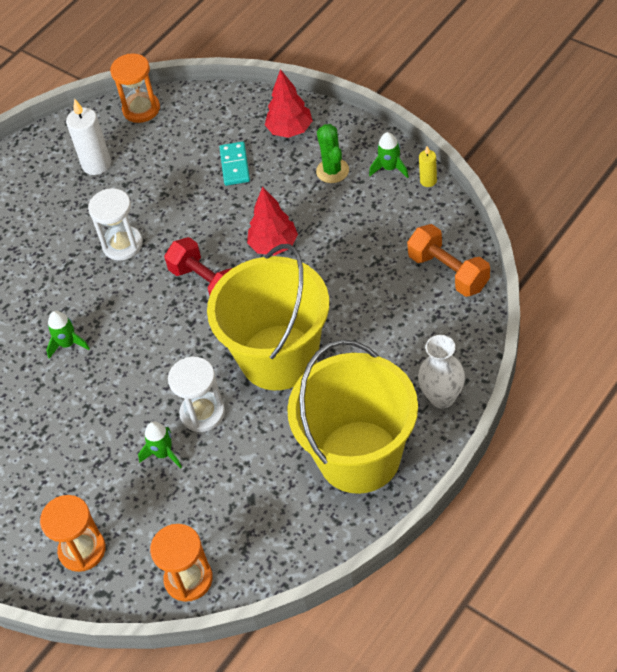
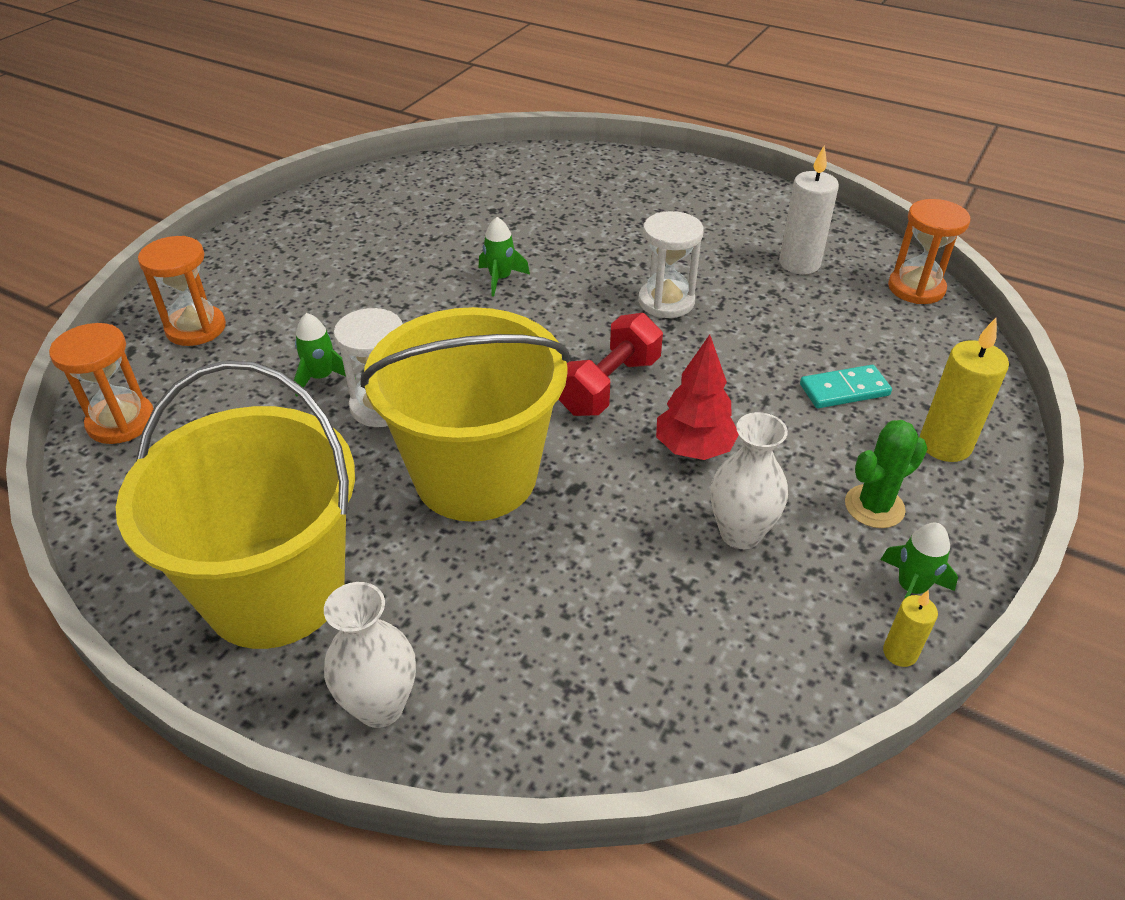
camera: 75 degrees right, 10 degrees down
(290, 130) = (945, 445): red tree -> yellow candle
(344, 232) = (740, 533): none -> white vase
(448, 272) = (676, 701): orange dumbbell -> none

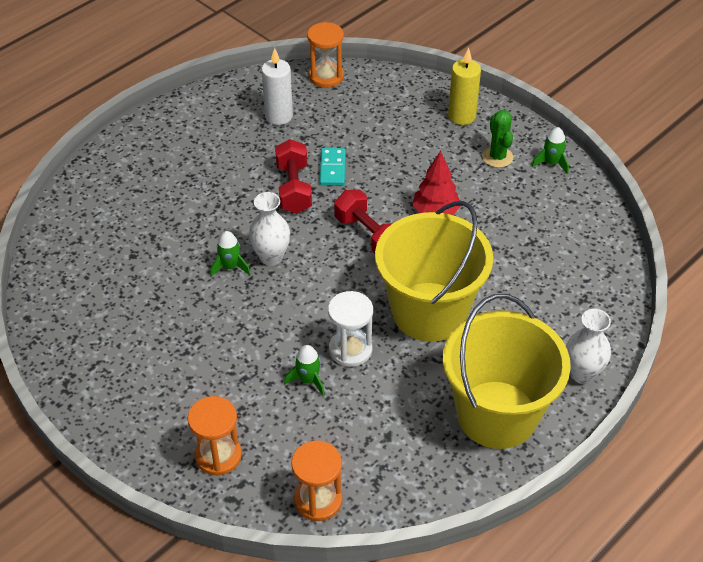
camera: 75 degrees left, 5 degrees up
(666, 302) = (293, 188): white hourglass -> red dumbbell
(740, 533) = (503, 211): white vase -> white vase (271, 257)
(844, 390) = (407, 137): turquoise domino -> turquoise domino (332, 168)
(899, 653) = (586, 180): yellow candle -> none

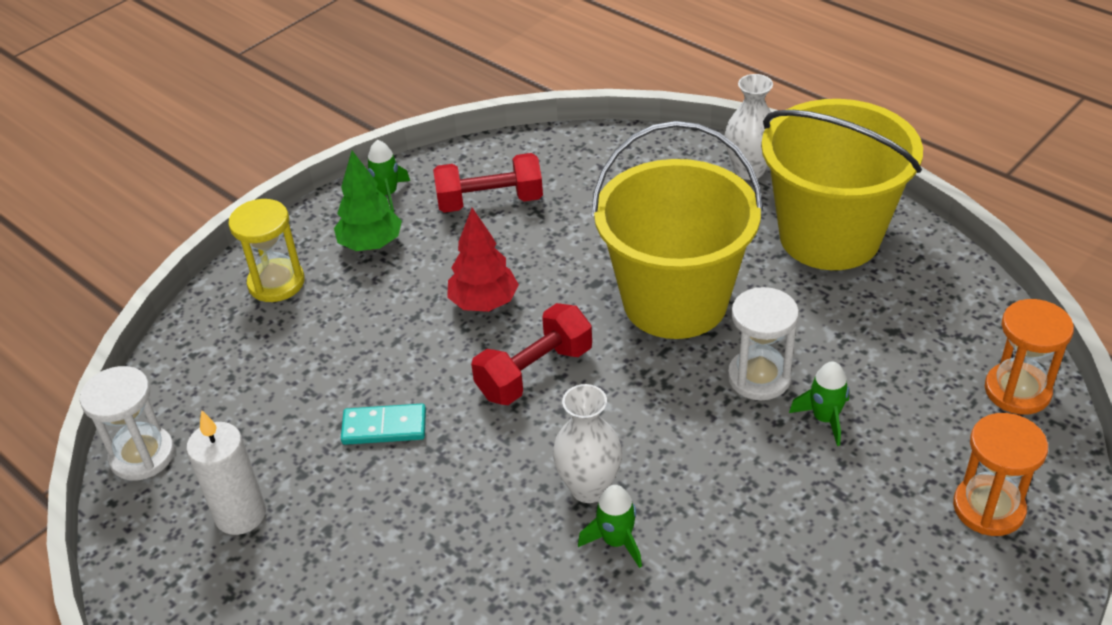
camera: 90 degrees left, 5 degrees down
(293, 188) = (430, 474): red dumbbell -> red dumbbell (490, 202)
(326, 76) = (142, 455): orange hourglass -> white hourglass
(461, 116) = (276, 283): yellow candle -> yellow hourglass
(497, 157) = (371, 244): green cactus -> green tree

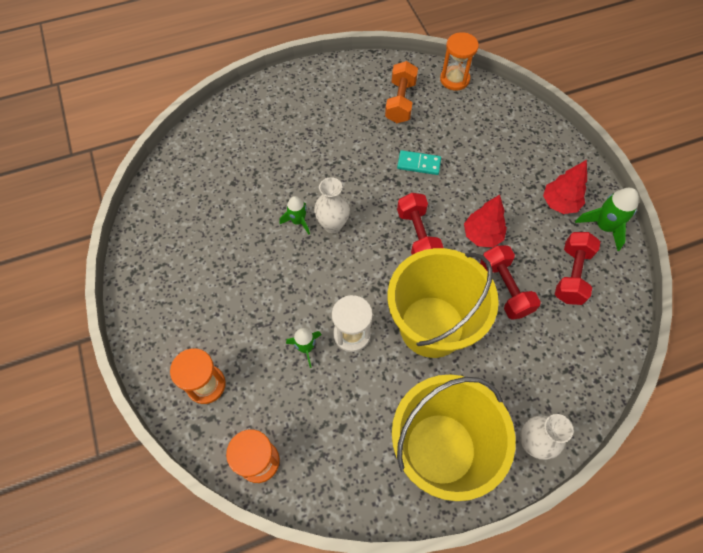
camera: 115 degrees right, 20 degrees up
(142, 455) = (454, 79): white hourglass -> orange hourglass
(240, 514) = (400, 102): white candle -> orange dumbbell
(276, 283) = (548, 154): yellow hourglass -> none
(371, 244) = (559, 203): green tree -> red tree
(384, 427) = (419, 164): turquoise domino -> turquoise domino turned 75 degrees clockwise
(387, 194) = (604, 227): green rocket -> green rocket, size x1.52
(558, 253) = (505, 288): none -> red dumbbell

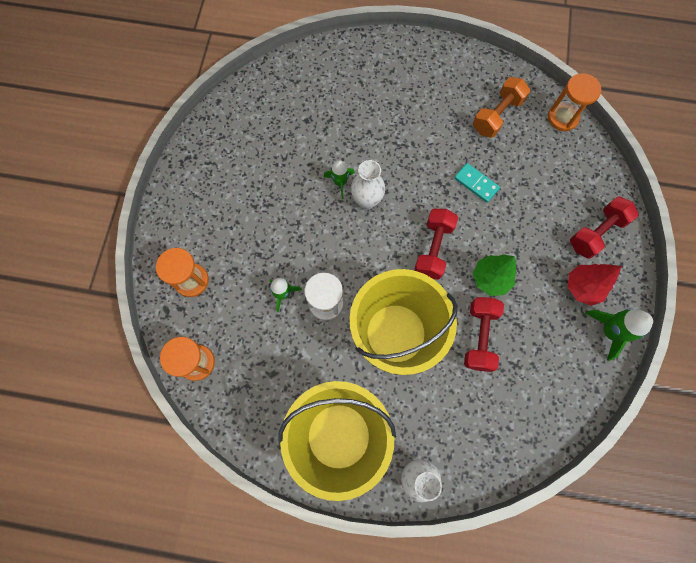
camera: 30 degrees right, 10 degrees up
(482, 235) = (490, 279): red tree -> green tree
(571, 275) = (548, 358): red dumbbell -> red dumbbell (596, 233)

